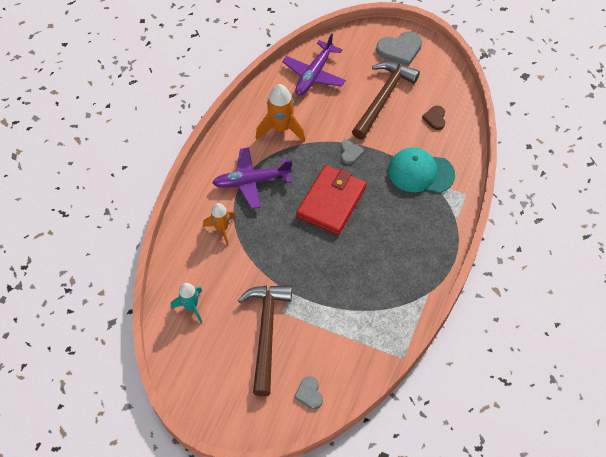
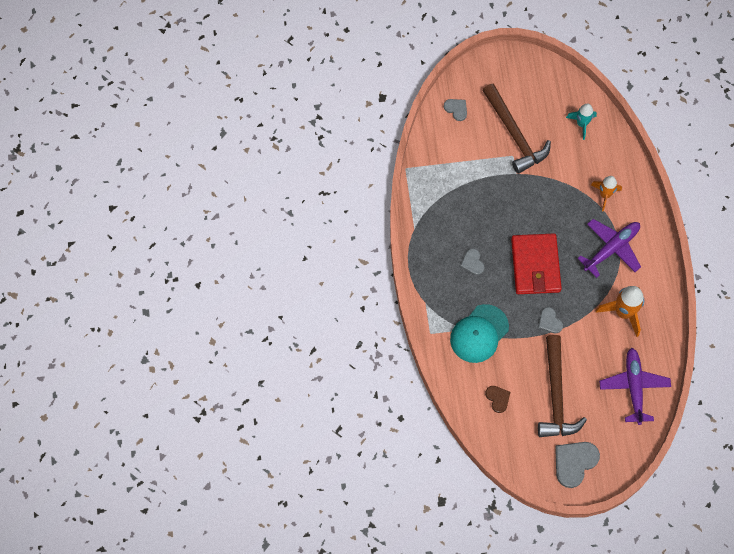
camera: 150 degrees right, 10 degrees up
(389, 233) = (472, 262): none -> grey heart
(420, 172) = (479, 334): turquoise cap -> turquoise cap turned 150 degrees clockwise

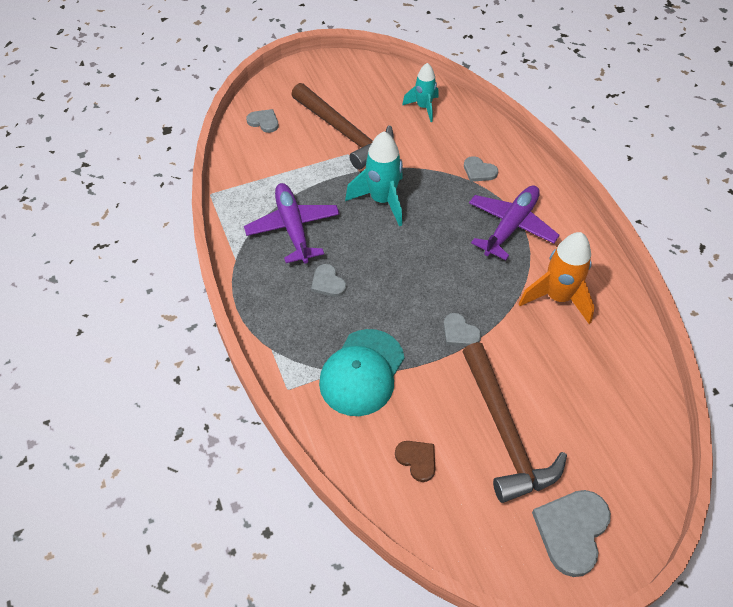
camera: 15 degrees left, 15 degrees down
(526, 204) = (382, 200): none -> turquoise rocket
(535, 265) = (416, 267): red wallet -> none
(605, 195) = (479, 171): orange rocket -> grey heart
(634, 387) = (614, 392): purple plane -> purple plane (293, 228)

